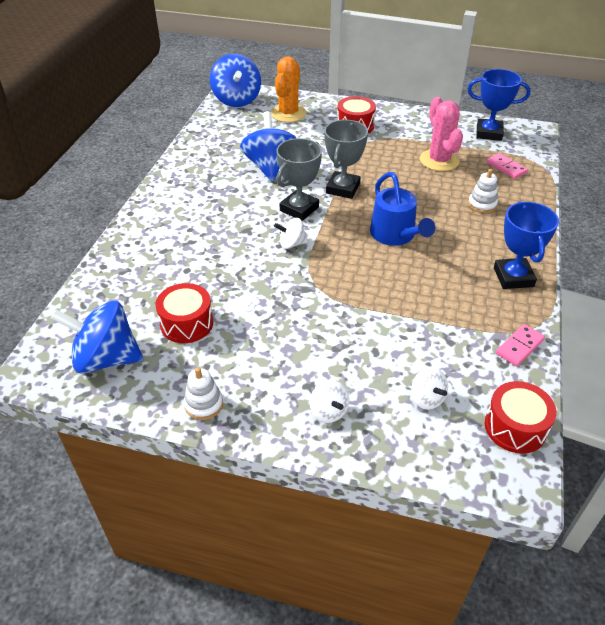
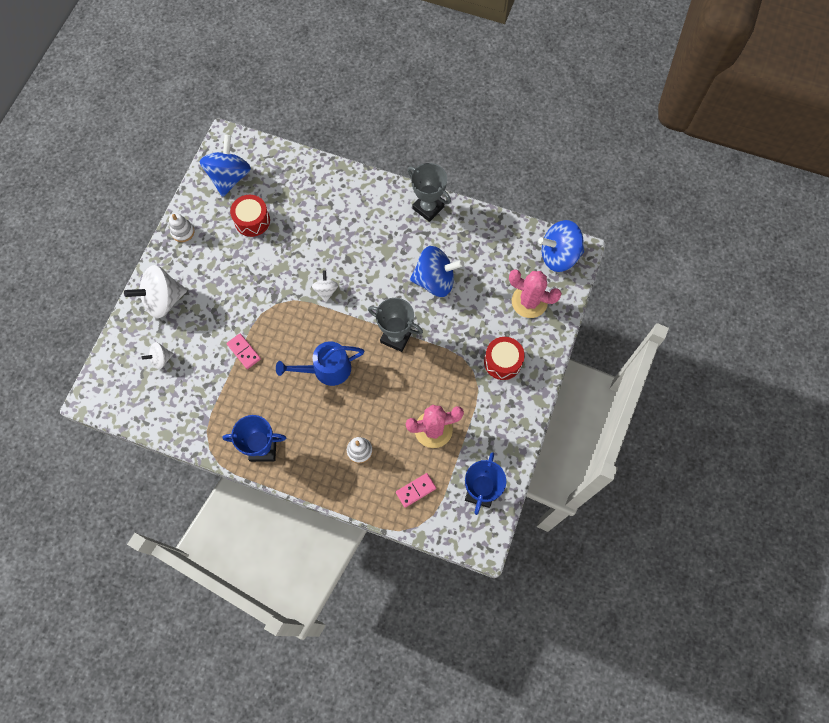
camera: 95 degrees right, 25 degrees up
(288, 113) = (529, 302): orange cactus -> pink cactus
(299, 209) = (370, 299): grey trophy -> grey trophy (428, 208)
(328, 411) = (163, 300): white spinning top -> white spinning top, size x1.98
(515, 427) = (129, 407): red drum -> none
(519, 347) = (192, 431): pink domino -> pink domino (244, 351)

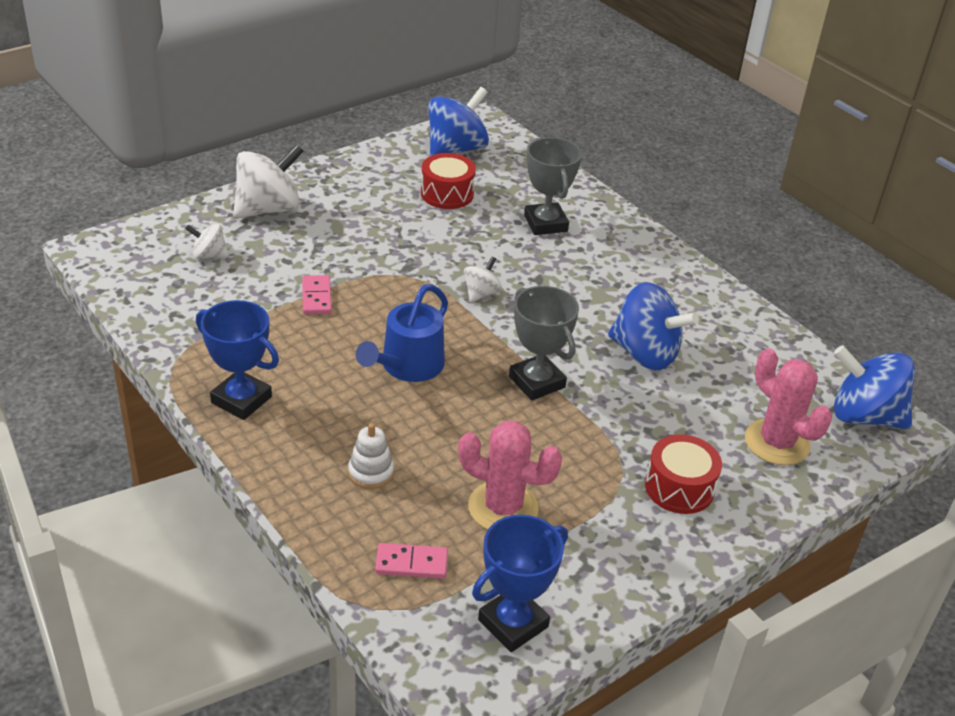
camera: 30 degrees right, 30 degrees down
(163, 300) = (268, 209): white spinning top -> white spinning top turned 135 degrees clockwise
(183, 232) = (353, 167): white stacking toy -> none
(327, 369) = (408, 366): blue watering can -> blue watering can turned 75 degrees counterclockwise
(428, 208) = (695, 282): grey trophy -> grey trophy (545, 223)

